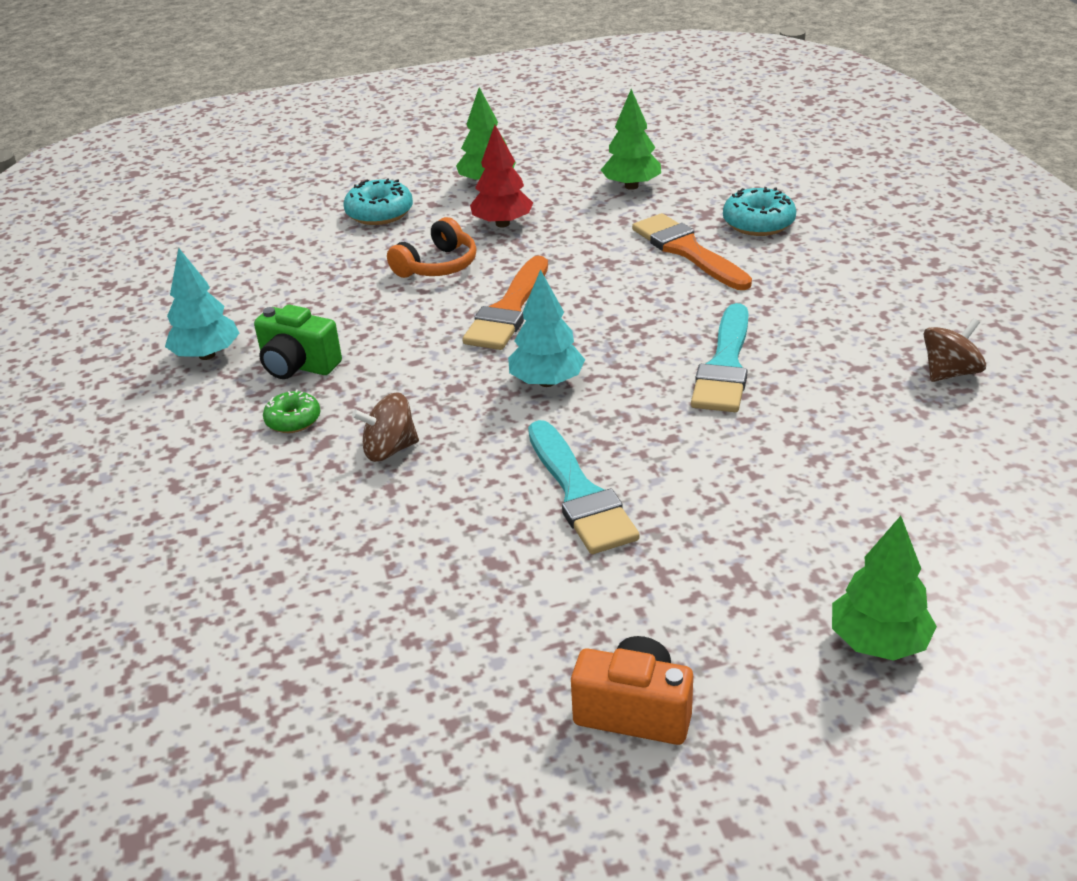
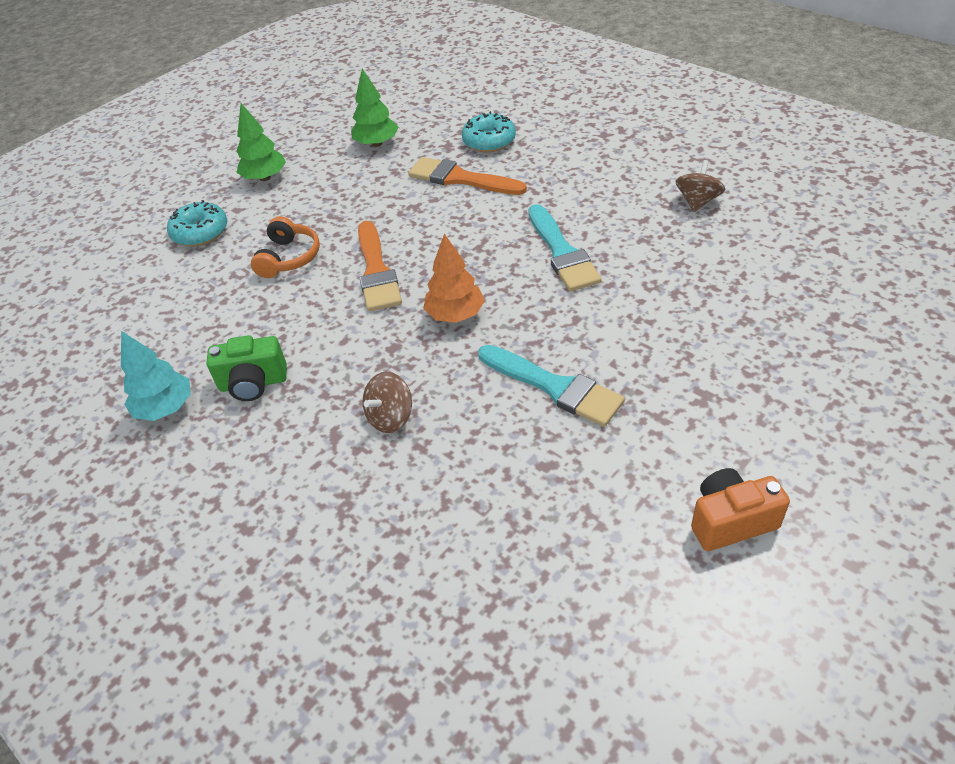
camera: 30 degrees left, 10 degrees up
(293, 420) = (292, 429): green donut -> none
(502, 224) = (308, 206): red tree -> none
(547, 382) = (455, 314): turquoise tree -> orange tree
(878, 642) = (819, 398): green tree -> none

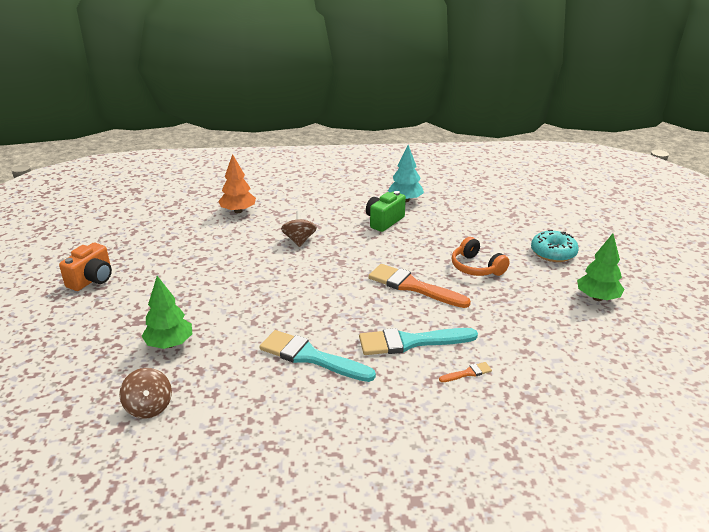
camera: 130 degrees right, 15 degrees down
(376, 143) = (586, 366): green tree -> green tree (169, 344)
(455, 314) = (330, 290): orange tree -> orange tree (238, 211)
(460, 179) = (467, 373): orange brush -> orange brush, size x0.44
(489, 141) = (506, 423): turquoise donut -> none
(555, 387) = (229, 286): turquoise brush -> turquoise brush (411, 342)
(697, 201) = (244, 463): brown spinning top -> brown spinning top (149, 407)

